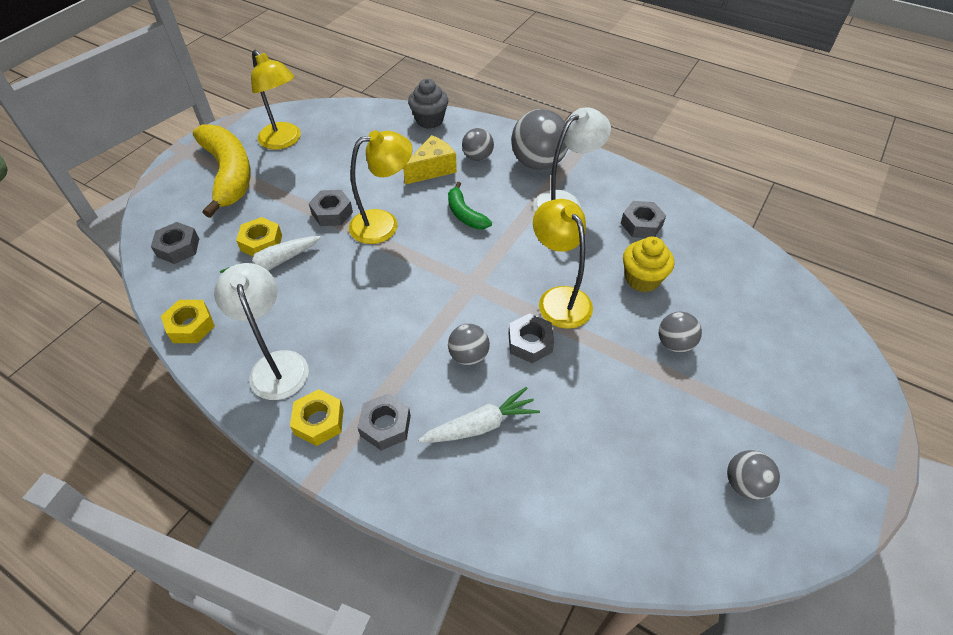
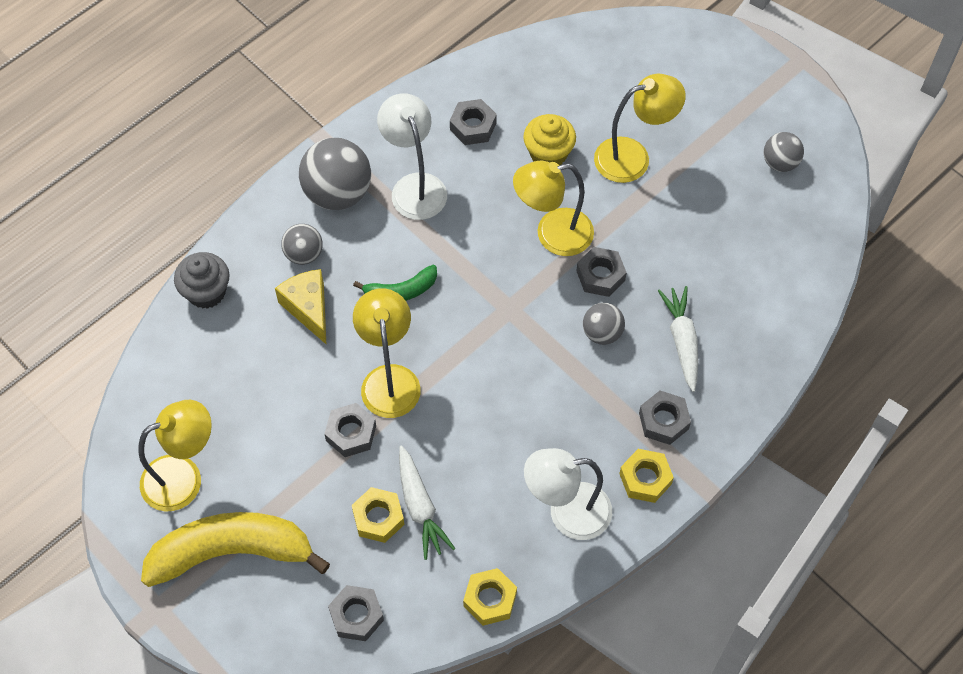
camera: 75 degrees left, 10 degrees up
(674, 343) = (633, 157): grey ball -> yellow lamp

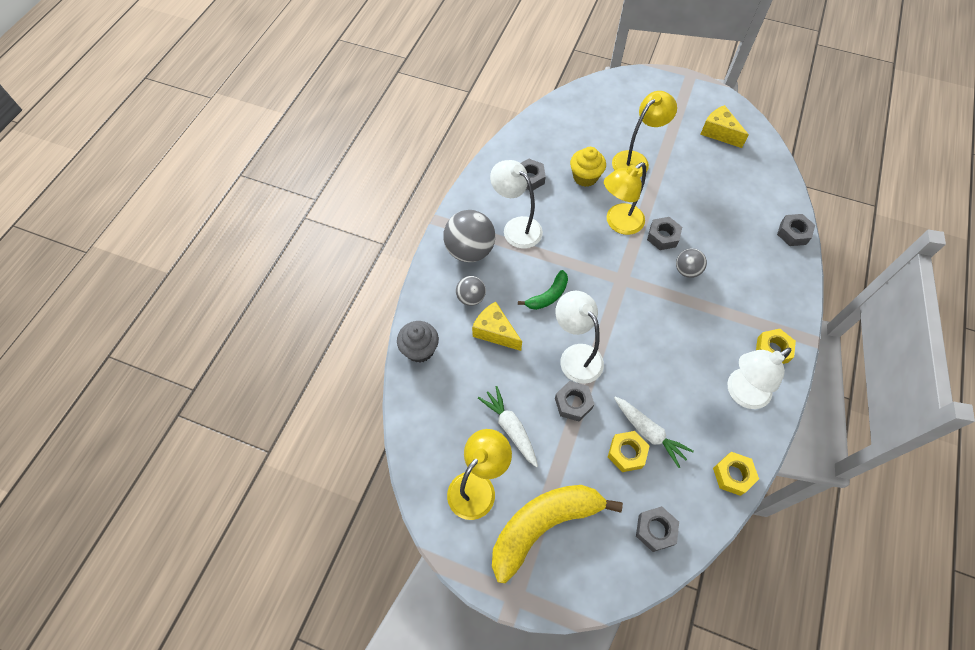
camera: 25 degrees left, 0 degrees up
(389, 379) = (575, 356): yellow lamp -> white lamp
(663, 421) = (758, 309): grey nut -> grey nut (793, 233)
(682, 341) = (736, 256): white carrot -> white carrot (510, 428)
(780, 163) = (719, 133): grey ball -> yellow cheese

